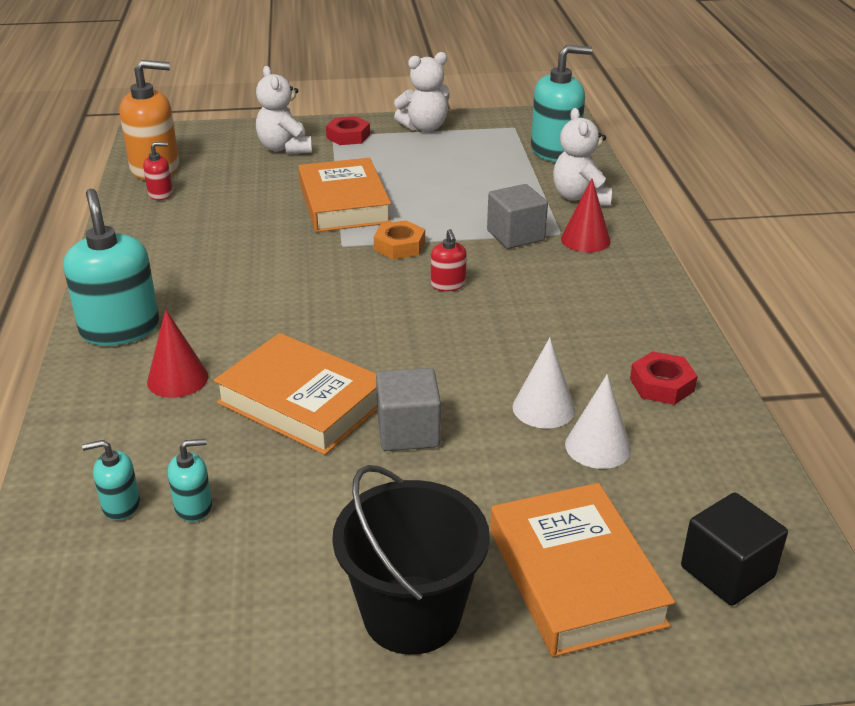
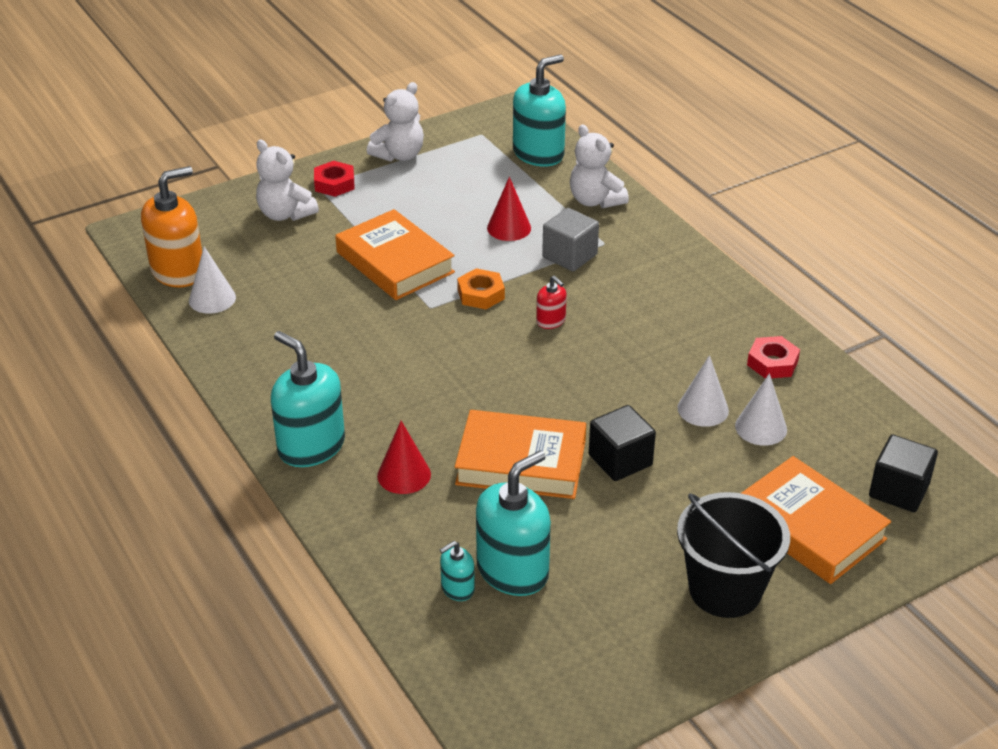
camera: 25 degrees left, 5 degrees up
(161, 194) = (212, 299): red soap dispenser -> white cone
(194, 507) = (513, 570): turquoise soap dispenser -> turquoise soap dispenser, size x2.09
(408, 432) = (620, 460): grey cube -> black cube
(585, 240) = (629, 244): red cone -> red cone (509, 228)

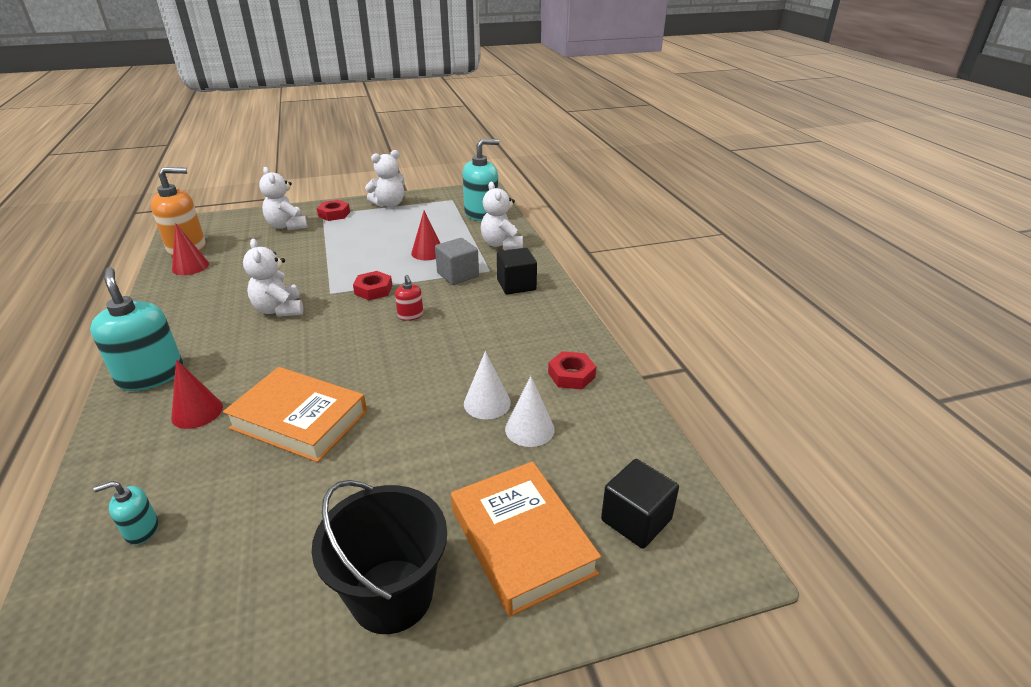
camera: 15 degrees right, 5 degrees down
(212, 299) = (190, 266): white cone -> red cone
(386, 340) = (279, 310): none -> white teddy bear
(395, 262) = (331, 262): orange book -> none
(480, 294) = (373, 290): orange nut -> red nut
(513, 570) = (206, 522): turquoise soap dispenser -> none
(620, 460) = (384, 434): black cube -> black cube (516, 285)

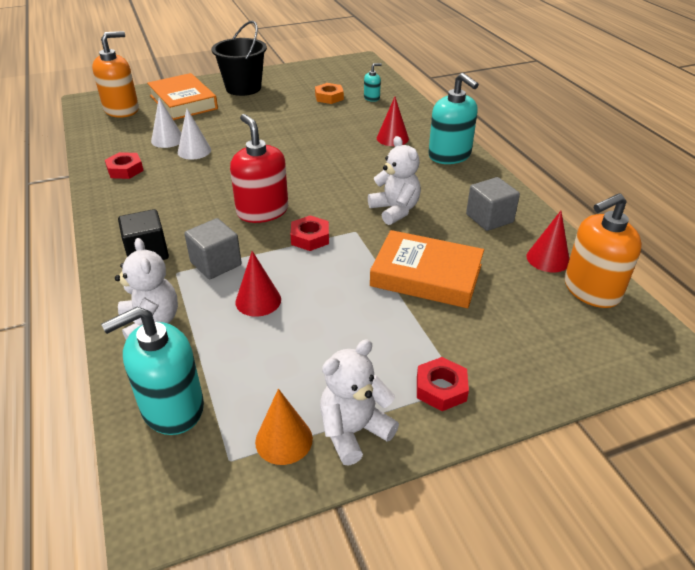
camera: 175 degrees right, 5 degrees up
(197, 298) = (489, 218): none -> grey cube
(224, 539) = (329, 97): none -> orange nut
(287, 226) = (496, 348): white teddy bear -> none
(299, 420) = (321, 137): orange book -> orange book (426, 275)
(410, 315) = (262, 211): red soap dispenser -> red soap dispenser, size x2.09
(425, 203) = (284, 440): none -> orange cone
(636, 520) = (122, 110): black cube -> orange soap dispenser

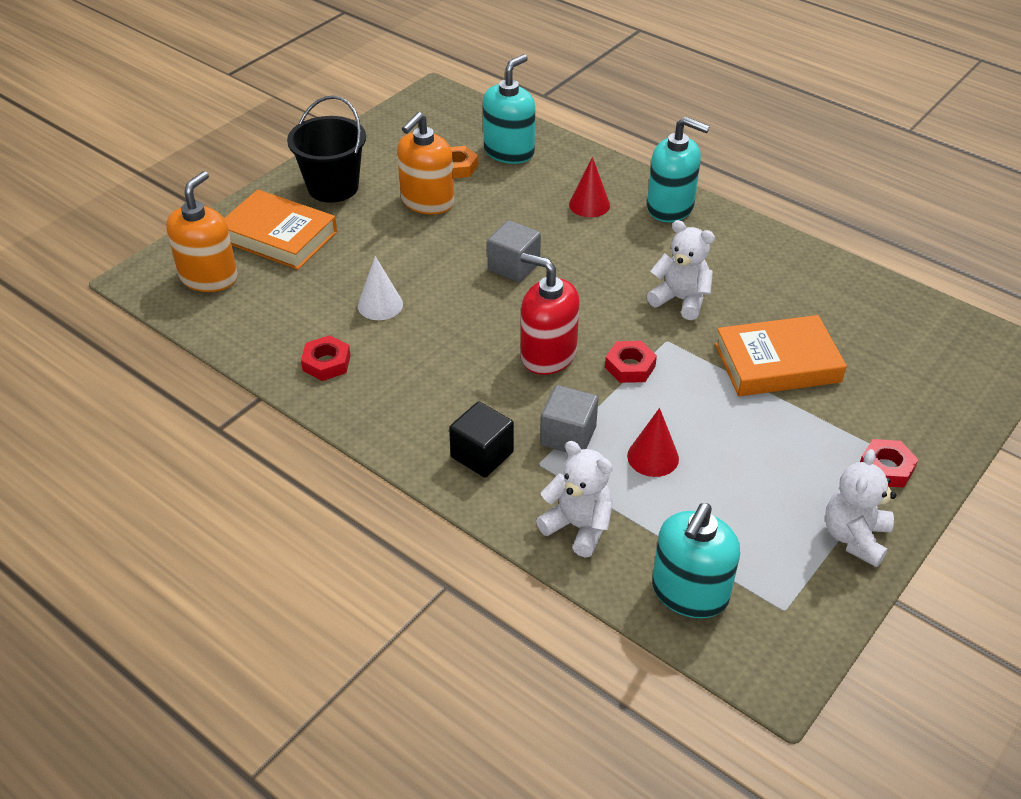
camera: 30 degrees left, 5 degrees up
(167, 140) = (327, 301): white cone -> none
(284, 440) = (809, 572): orange cone -> none
(372, 98) = (509, 151): turquoise soap dispenser -> turquoise soap dispenser, size x2.09
(489, 218) = (776, 274): grey cube -> grey cube (514, 266)
(548, 259) = (863, 300): red cone -> none
(591, 290) = (923, 319): orange soap dispenser -> orange soap dispenser (427, 201)

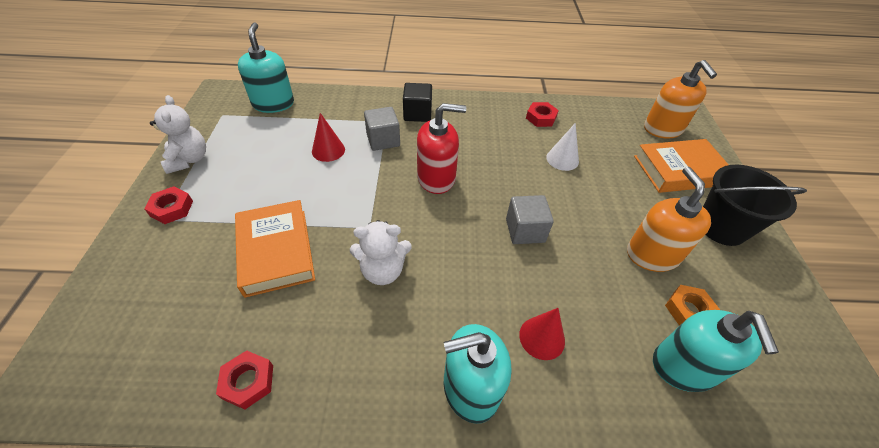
camera: 140 degrees right, 5 degrees up
(578, 527) = (344, 106): white teddy bear -> none
(630, 366) = (380, 195): red nut -> red nut (248, 382)
(777, 363) = (276, 251): orange book -> orange book turned 60 degrees counterclockwise

